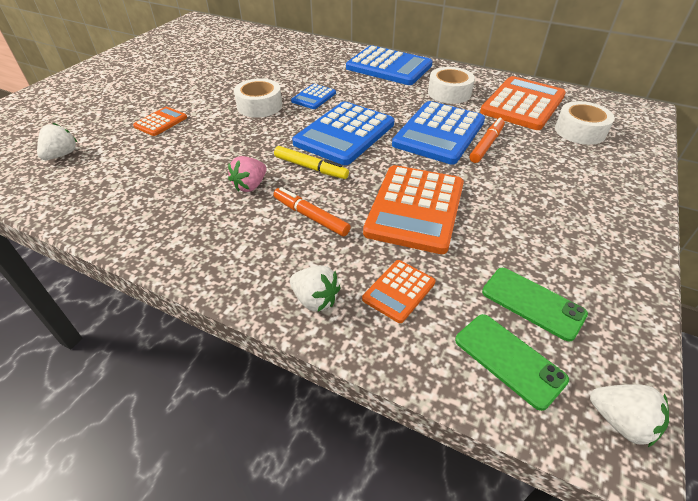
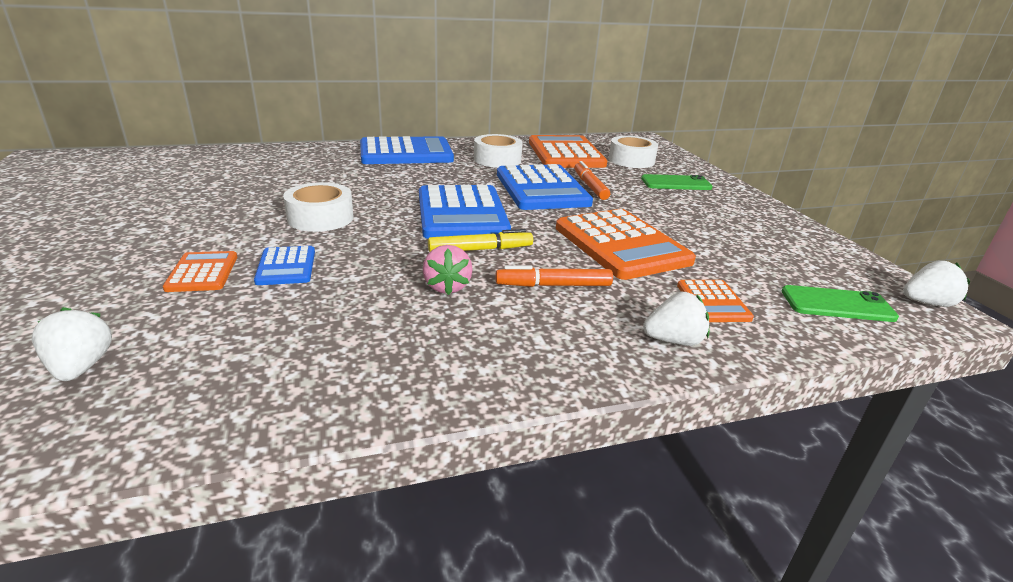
camera: 45 degrees left, 15 degrees down
(314, 97) = (372, 194): blue calculator -> blue calculator (286, 266)
(533, 303) = (789, 267): green phone -> green phone (676, 183)

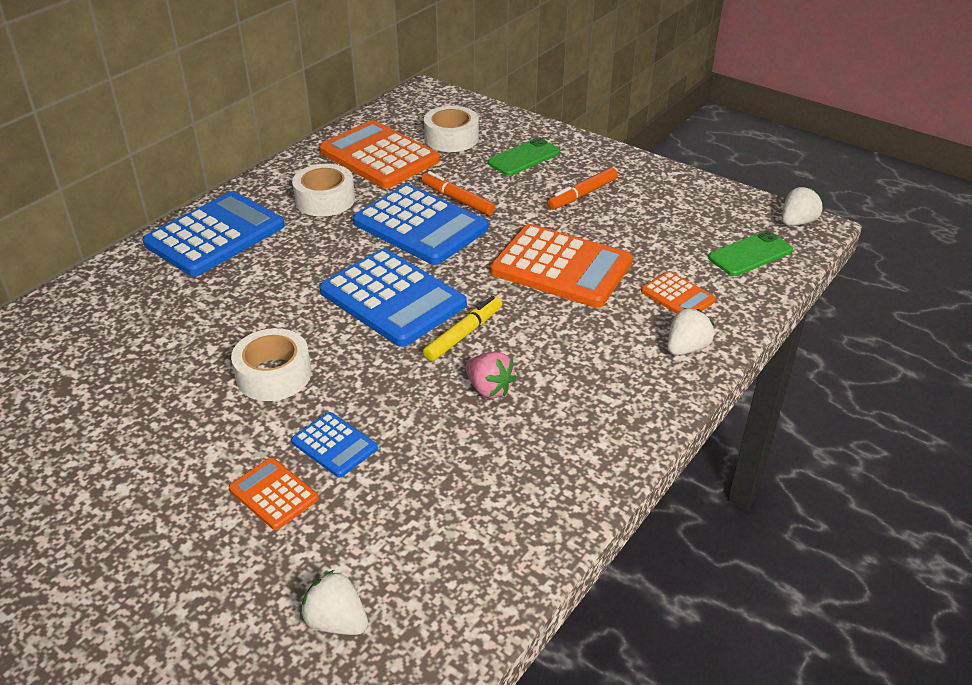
camera: 35 degrees left, 10 degrees up
(553, 285) = (561, 341): orange marker -> orange marker (582, 195)

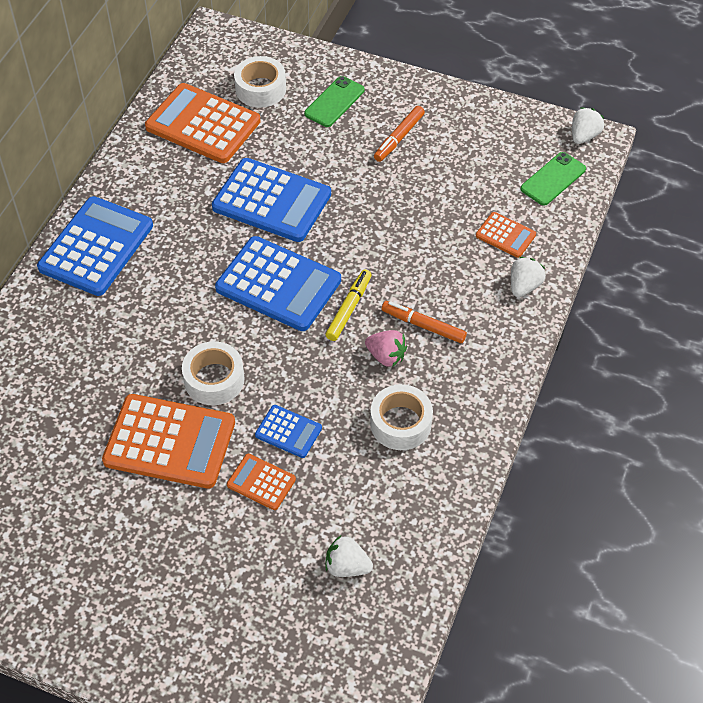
camera: 15 degrees left, 15 degrees up
(325, 200) = (176, 187): white tape -> white tape (400, 423)
(457, 199) = (292, 164): orange marker -> orange marker (423, 326)
(561, 267) = (405, 224): orange calculator -> orange calculator (169, 442)

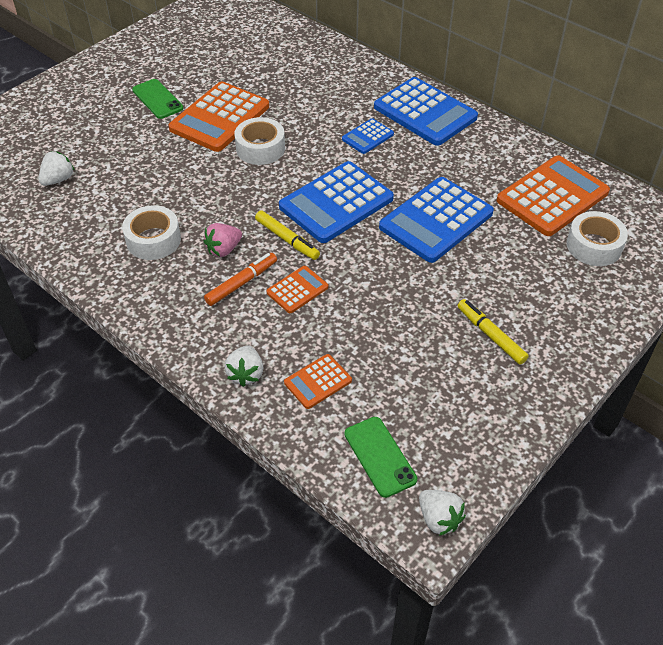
camera: 110 degrees right, 5 degrees down
(261, 482) = (156, 153): orange calculator -> orange calculator (297, 290)
(288, 432) = (188, 176): blue calculator -> blue calculator (367, 137)
(334, 102) = (560, 297): green phone -> green phone (157, 99)
(399, 138) = (490, 335): orange marker -> yellow marker
(524, 286) = (246, 374): white strawberry -> white strawberry turned 45 degrees clockwise

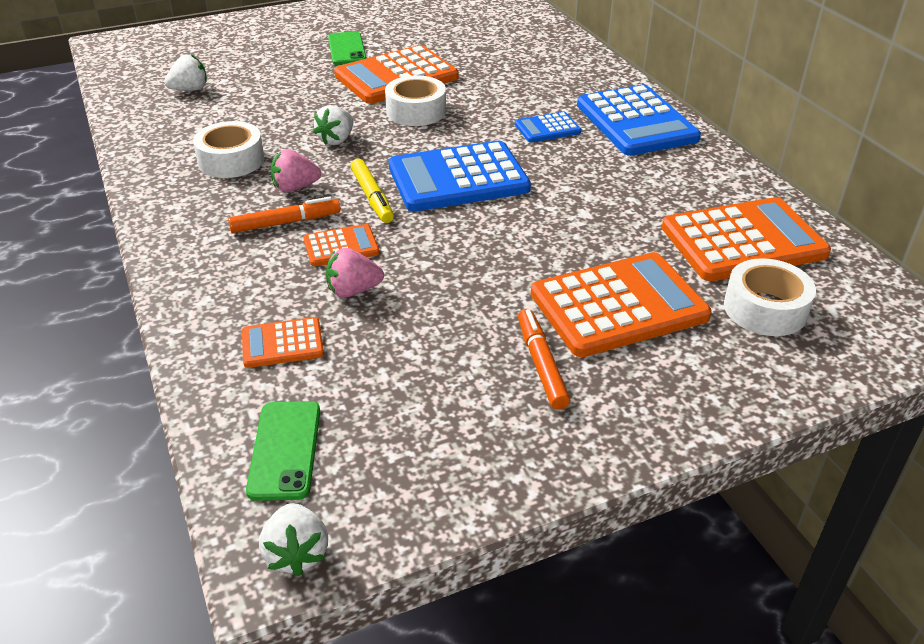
camera: 25 degrees right, 10 degrees down
(246, 374) = (210, 309): white strawberry -> white strawberry (336, 140)
(333, 323) = (353, 291): none -> pink strawberry
(436, 220) = (566, 225): blue calculator -> none
(490, 335) = (541, 364): yellow marker -> orange marker
(508, 274) = (618, 305): none -> orange calculator

